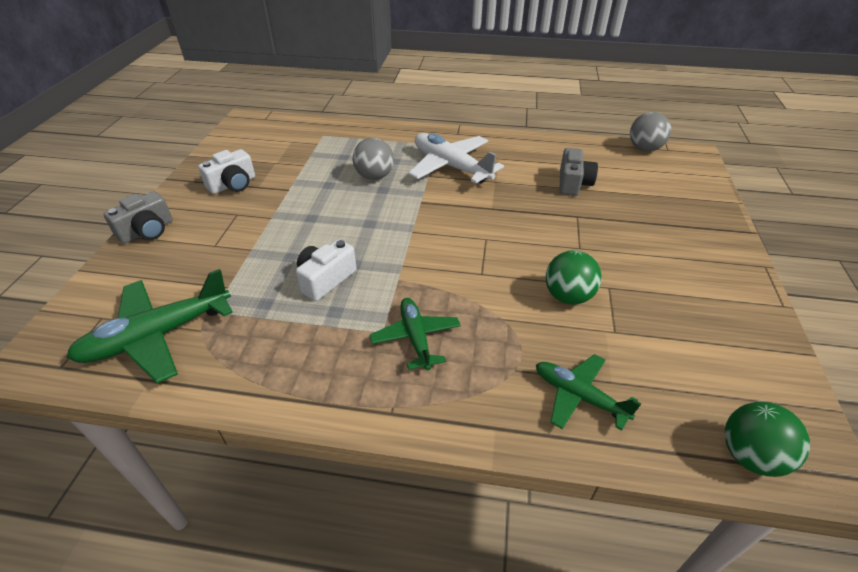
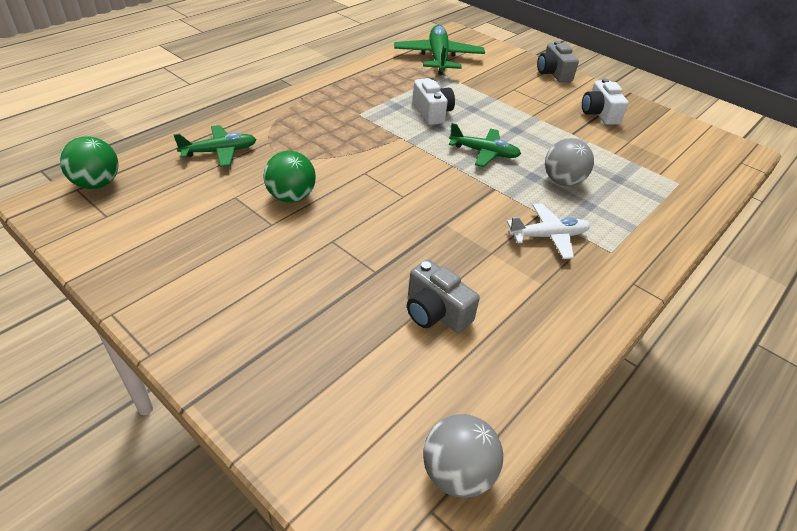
camera: 120 degrees right, 0 degrees up
(416, 337) = (339, 122): green plane -> green plane (484, 153)
(451, 166) = (548, 236): white plane -> white plane, size x0.62

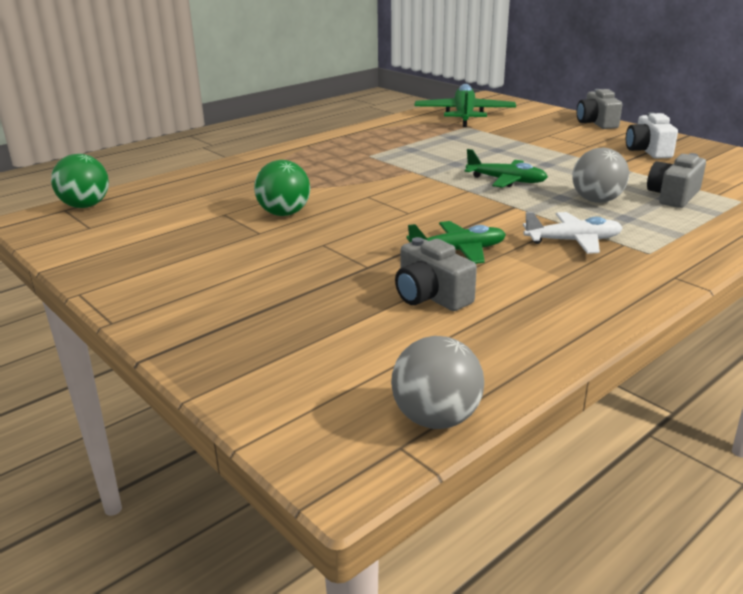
camera: 10 degrees right, 15 degrees down
(220, 152) = (215, 183): green plane -> green plane (458, 251)
(432, 112) = (450, 153): white camera -> none
(624, 176) = (673, 196): none -> grey camera

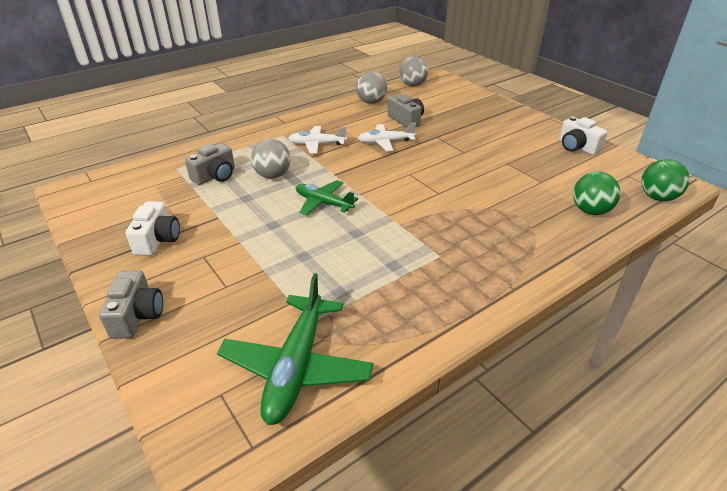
camera: 175 degrees left, 10 degrees up
(120, 262) = (577, 147): none -> white camera
(284, 214) = (497, 178): green ball -> green ball (590, 211)
(458, 251) = (385, 142): green plane -> white plane
(528, 341) = (371, 102): none -> grey ball

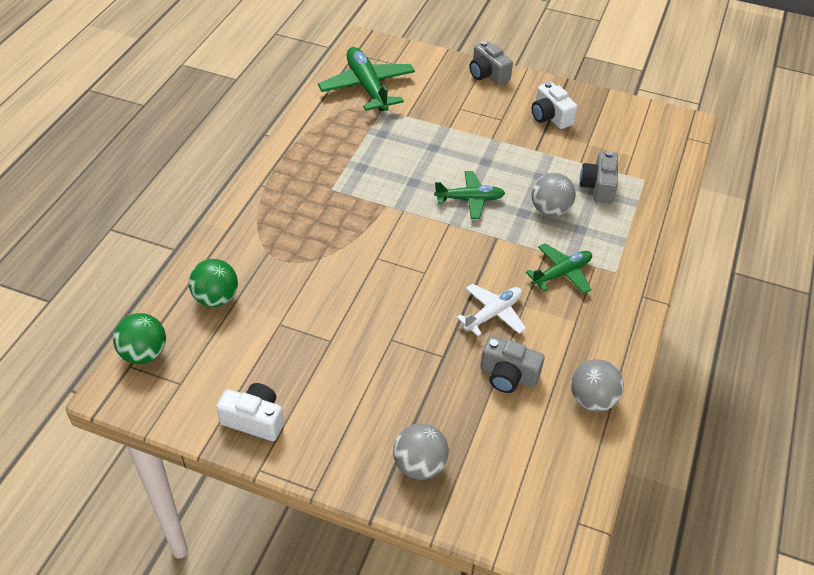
camera: 145 degrees right, 10 degrees up
(317, 144) = (561, 273): white plane -> green plane
(412, 85) = (582, 492): grey ball -> grey ball (419, 465)

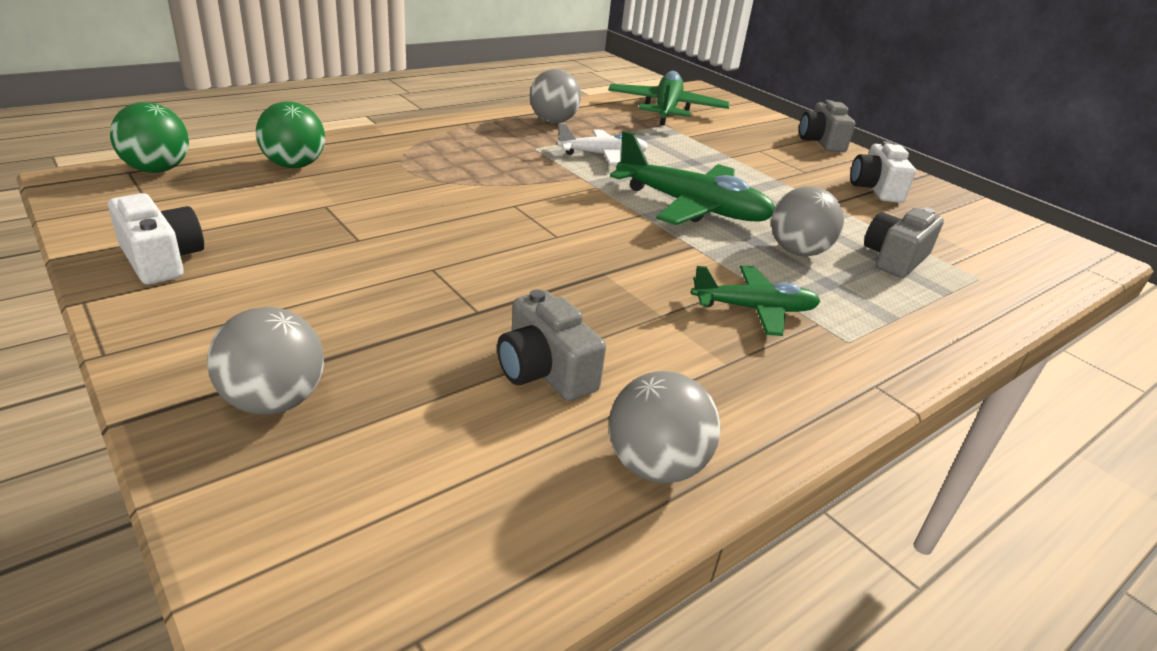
camera: 30 degrees right, 15 degrees down
(312, 148) = (553, 121): none -> grey ball
(470, 199) = (692, 207): green plane -> green plane, size x1.62
(493, 314) = (602, 304): white plane -> white plane (603, 155)

